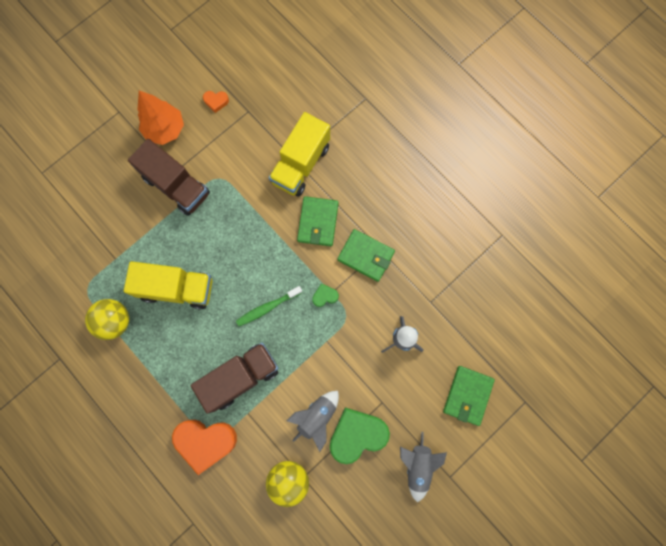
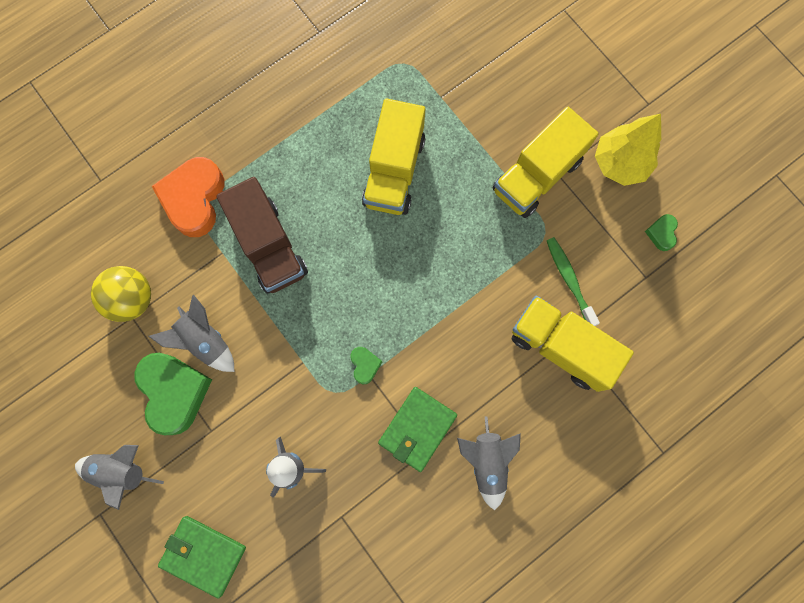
camera: 95 degrees right, 0 degrees up
(115, 321) = (359, 95): yellow ball -> none
(165, 129) = (620, 163): orange tree -> yellow tree
(176, 186) = (537, 175): brown truck -> yellow truck
(216, 101) = (661, 233): orange heart -> green heart
(267, 307) = (357, 286): green toothbrush -> green toothbrush (569, 280)
(318, 222) = (472, 364): green wallet -> none
(383, 208) = (487, 462): none -> grey rocket

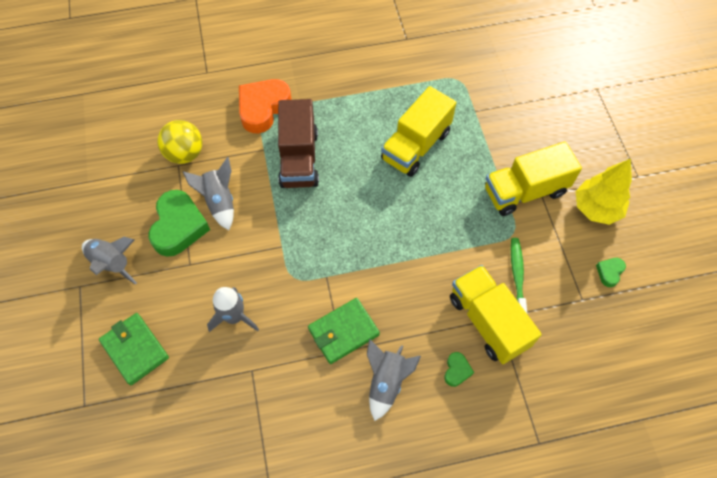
camera: 25 degrees right, 15 degrees down
(365, 365) = (326, 268): green heart -> green heart (457, 370)

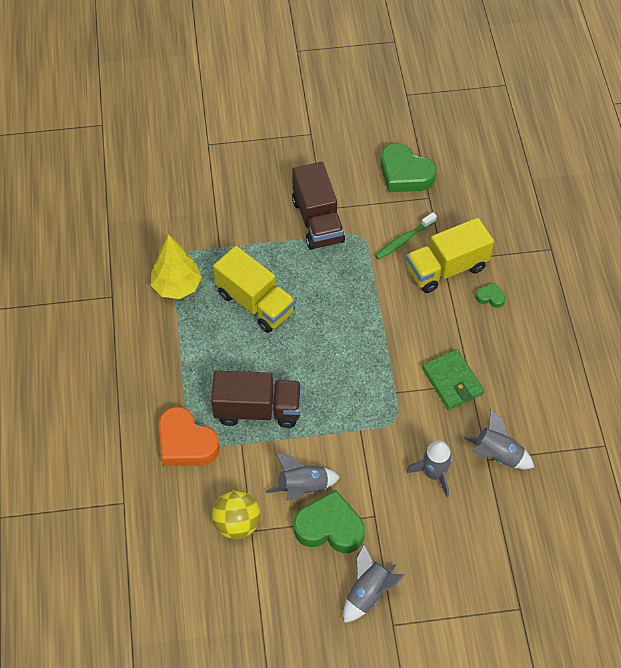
camera: 85 degrees left, 5 degrees down
(135, 349) = (464, 564): green wallet -> none
(386, 382) = (499, 351): grey rocket -> grey rocket (497, 455)
(517, 275) = (403, 240): green toothbrush -> green toothbrush turned 45 degrees counterclockwise
(525, 191) = (317, 221): yellow truck -> brown truck
(596, 208) = (341, 171): yellow tree -> yellow tree (177, 286)
(609, 272) = (405, 174): green heart -> green heart, size x2.19

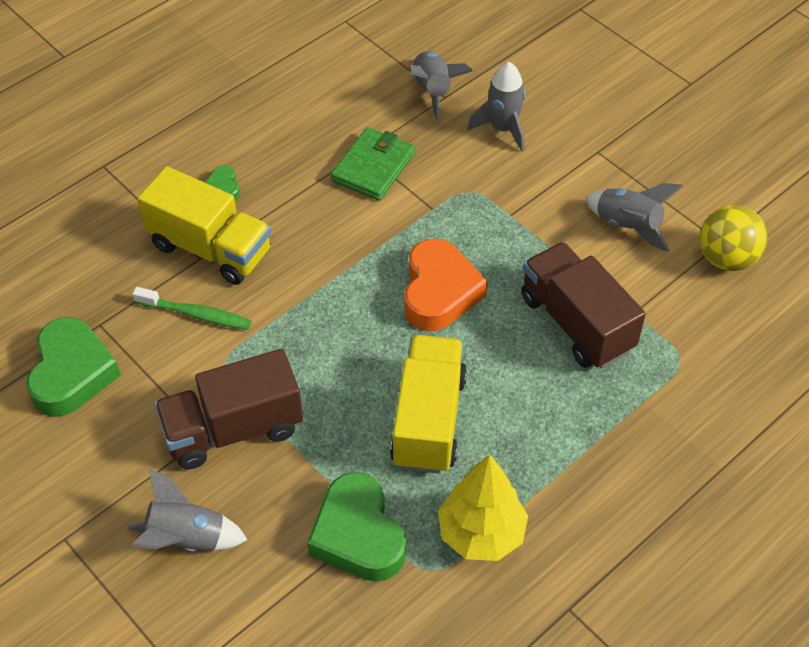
camera: 125 degrees left, 5 degrees down
(186, 443) = (687, 367): orange heart -> orange heart (439, 292)
(317, 221) = (233, 429): brown truck -> brown truck turned 150 degrees counterclockwise
(330, 527) = (647, 179): green heart -> green heart (358, 535)
(368, 593) = (681, 115): grey rocket -> grey rocket (187, 539)

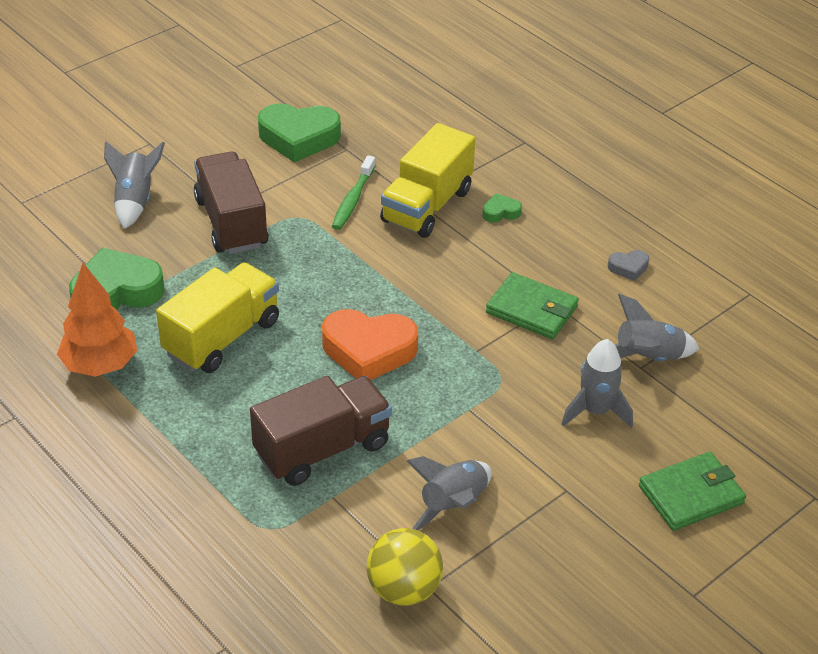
camera: 90 degrees right, 10 degrees down
(311, 96) = (628, 267): none -> grey heart
(428, 420) = (222, 337): yellow truck -> yellow truck turned 60 degrees counterclockwise
(481, 533) = (100, 365): yellow tree -> orange tree
(589, 77) = (691, 494): none -> green wallet

